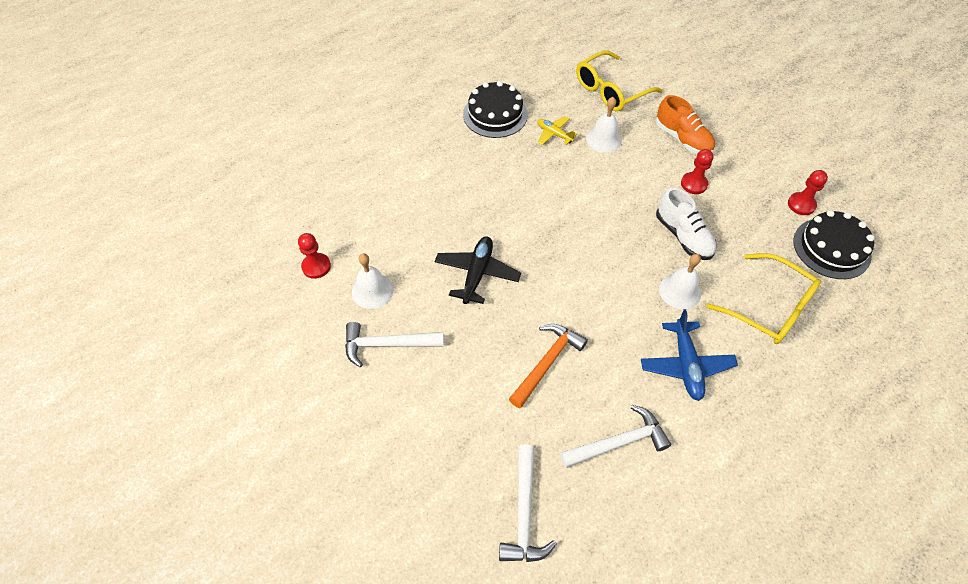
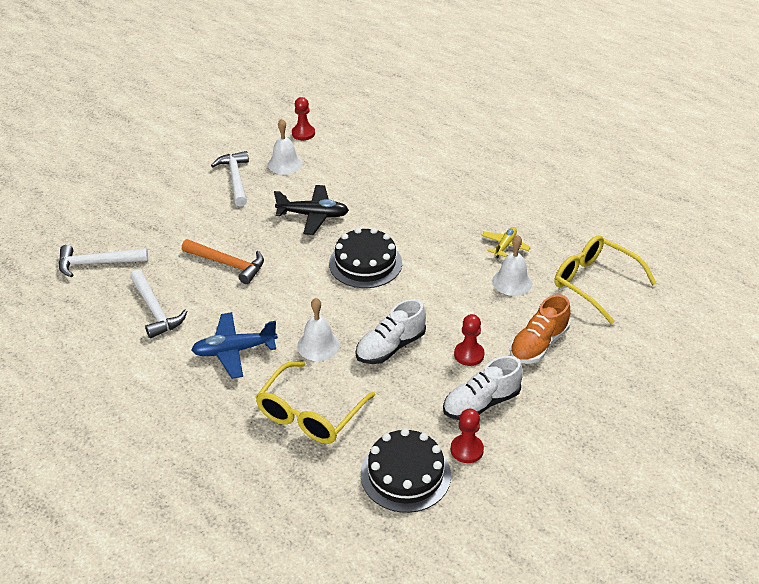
camera: 80 degrees right, 15 degrees down
(495, 114) = (517, 204): black cake -> black cake (365, 263)
(750, 186) = (481, 403): none -> white shoe

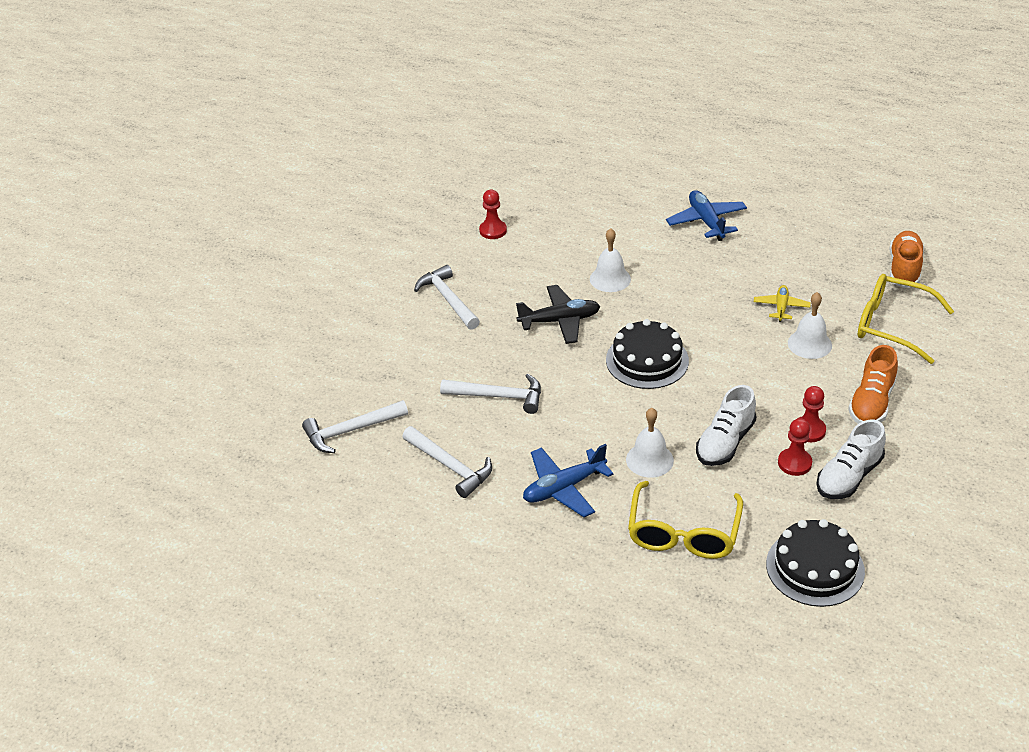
camera: 15 degrees left, 0 degrees up
(228, 264) = (499, 396): orange hammer -> white hammer
(285, 164) = (493, 270): white bell -> white bell (610, 279)
(467, 450) = (860, 527): red pawn -> red pawn (794, 463)
(482, 162) = (706, 221): none -> blue plane
(632, 238) = (904, 269): none -> orange shoe

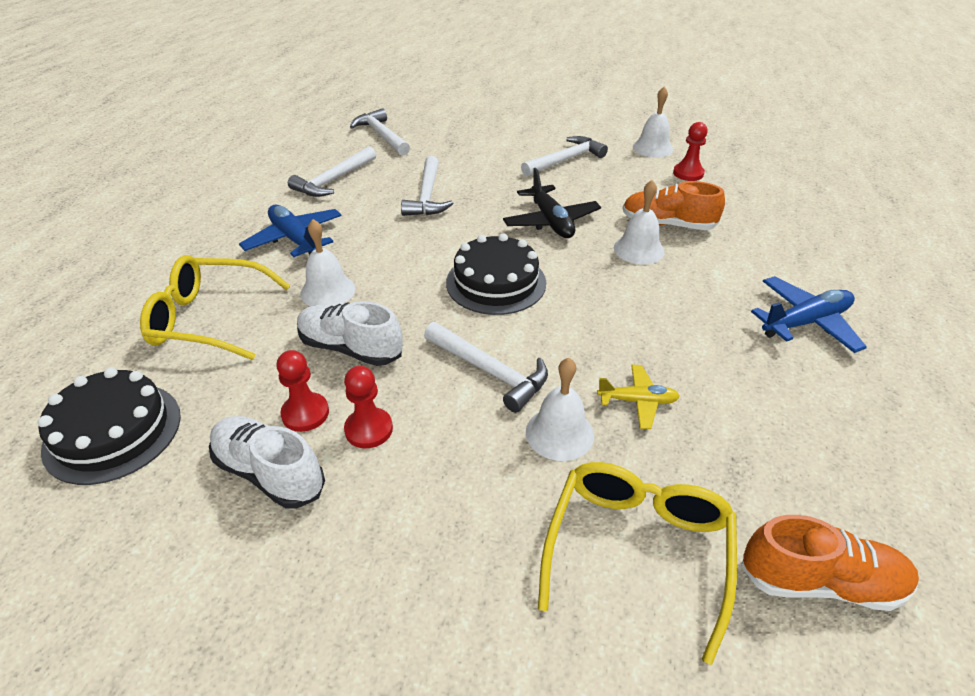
camera: 80 degrees right, 0 degrees up
(438, 242) = (652, 148): none -> white bell
(752, 370) = (490, 371): none -> white hammer
(871, 403) = (429, 509): orange shoe -> orange shoe (667, 224)

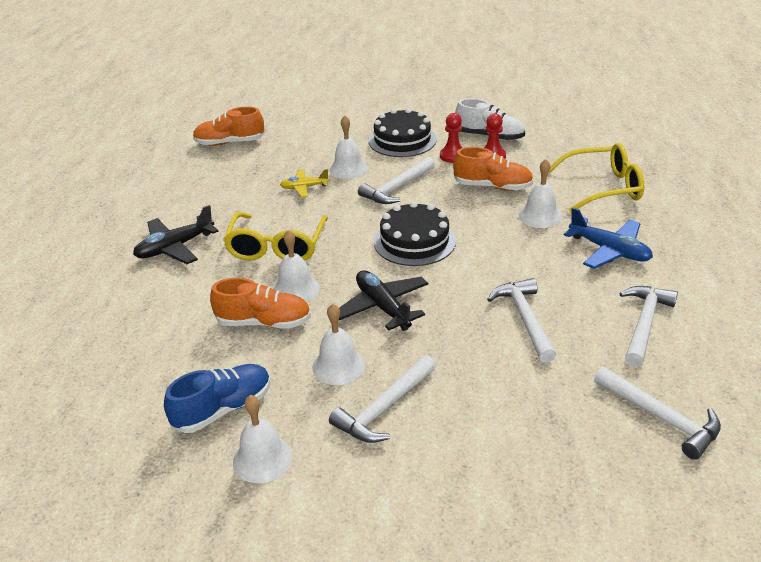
camera: 170 degrees right, 5 degrees down
(113, 431) = (585, 137): black cake -> black cake (402, 140)
(350, 348) = (492, 186): white shoe -> orange shoe
(490, 371) = (397, 188): white hammer -> white hammer turned 75 degrees counterclockwise
(597, 186) = (338, 366): none -> white bell
(637, 550) = (308, 140): yellow glasses -> yellow glasses (276, 247)
(688, 173) = (223, 409): red pawn -> blue shoe
(805, 322) = (175, 247): blue plane -> black plane

